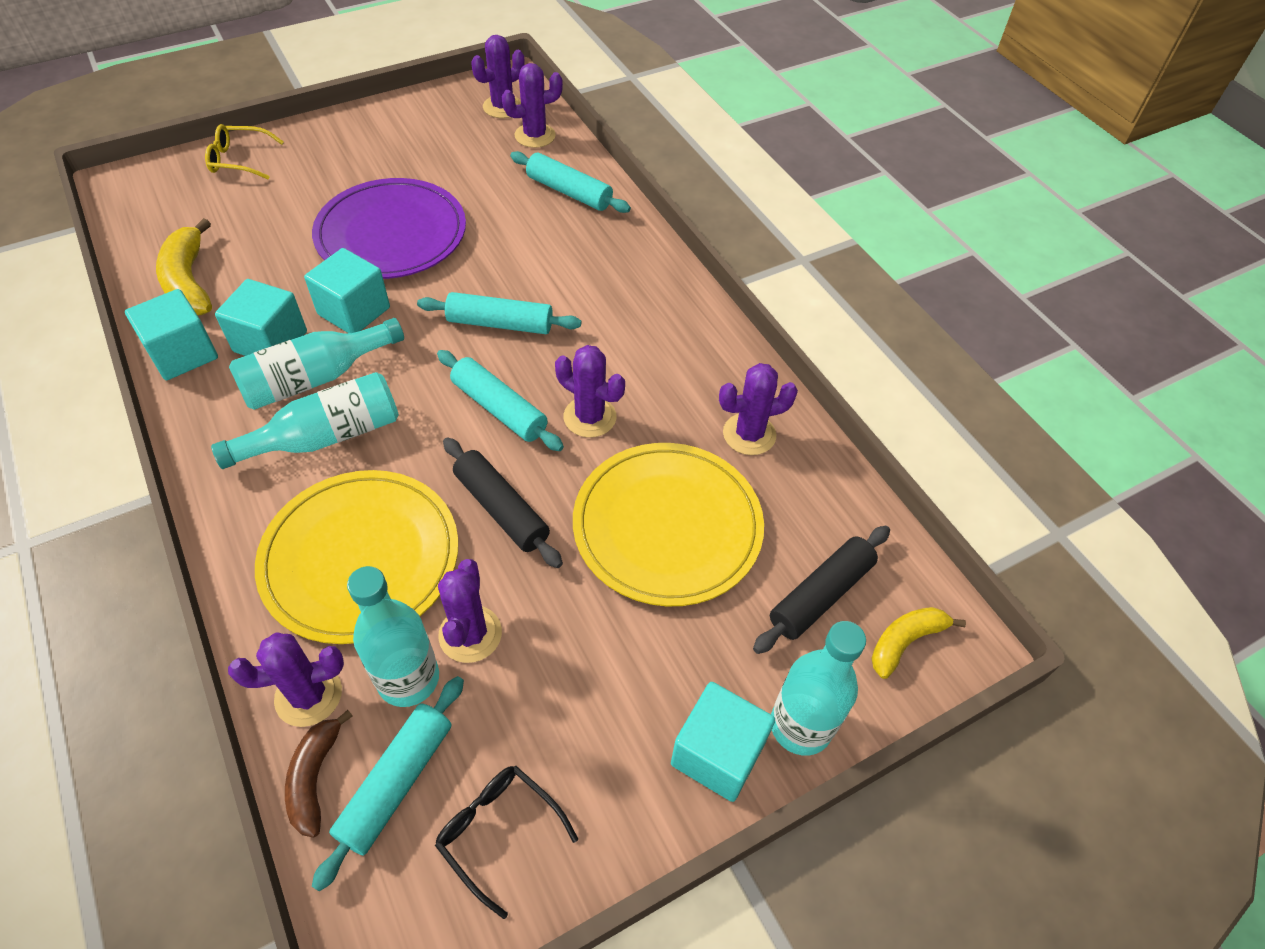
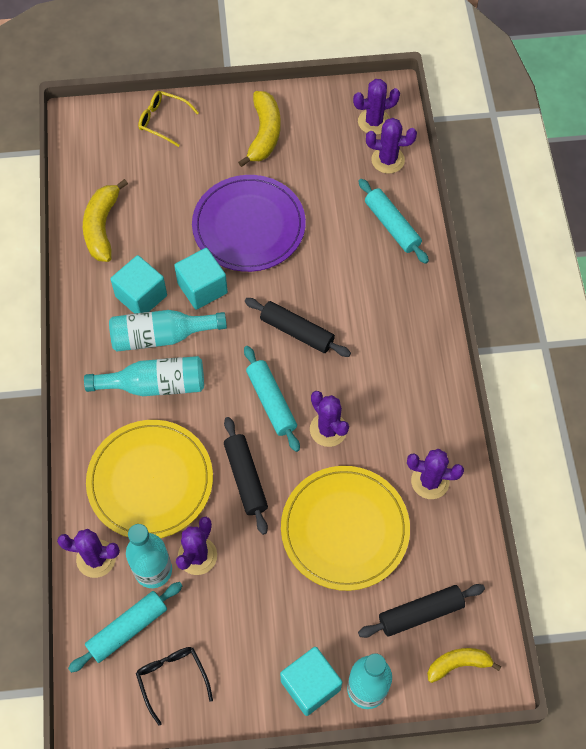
camera: 25 degrees right, 10 degrees up
(183, 354) = (84, 288): turquoise cube -> none
(314, 778) = (86, 608): brown banana -> none
(375, 144) = (264, 134): none -> yellow banana
(500, 323) = (297, 332): turquoise rolling pin -> black rolling pin

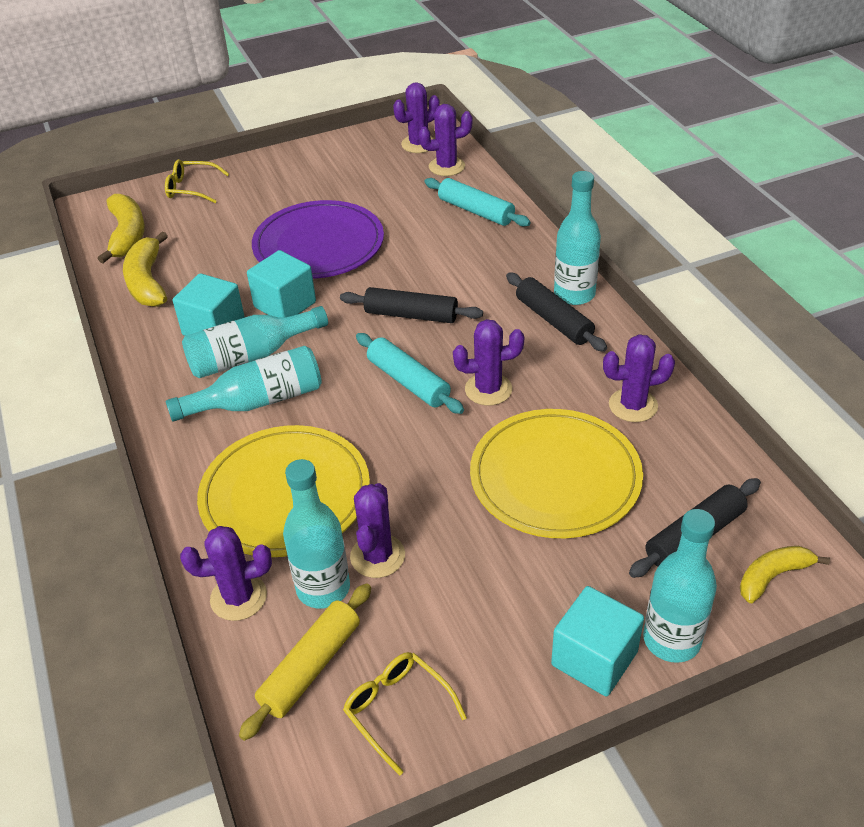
camera: 15 degrees left, 20 degrees down
(127, 629) = (311, 667): turquoise rolling pin -> yellow rolling pin
(172, 679) = (397, 710): black glasses -> yellow glasses
(245, 478) = (408, 460): black rolling pin -> black rolling pin (554, 320)
(264, 134) = (307, 175): yellow banana -> yellow banana (127, 235)
(328, 429) = (488, 389): purple cactus -> purple cactus turned 45 degrees counterclockwise
(434, 350) = (574, 294): none -> turquoise bottle

